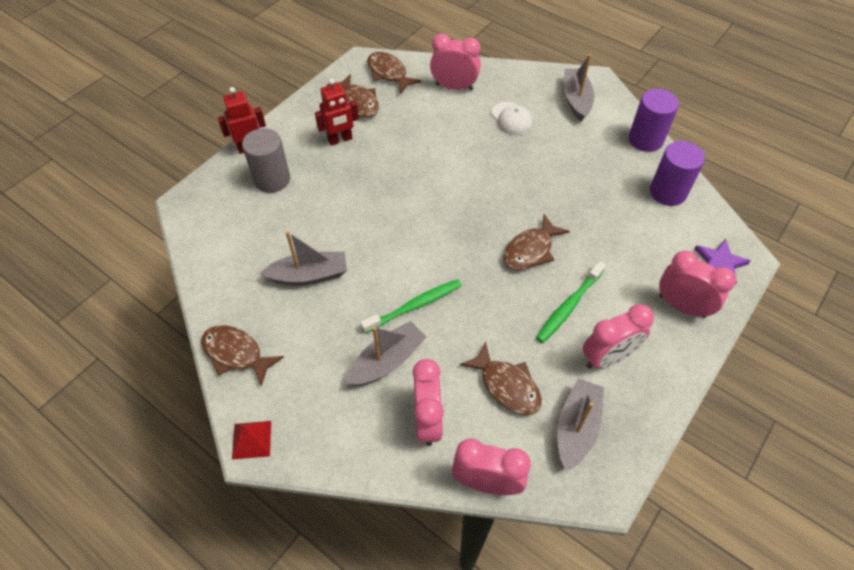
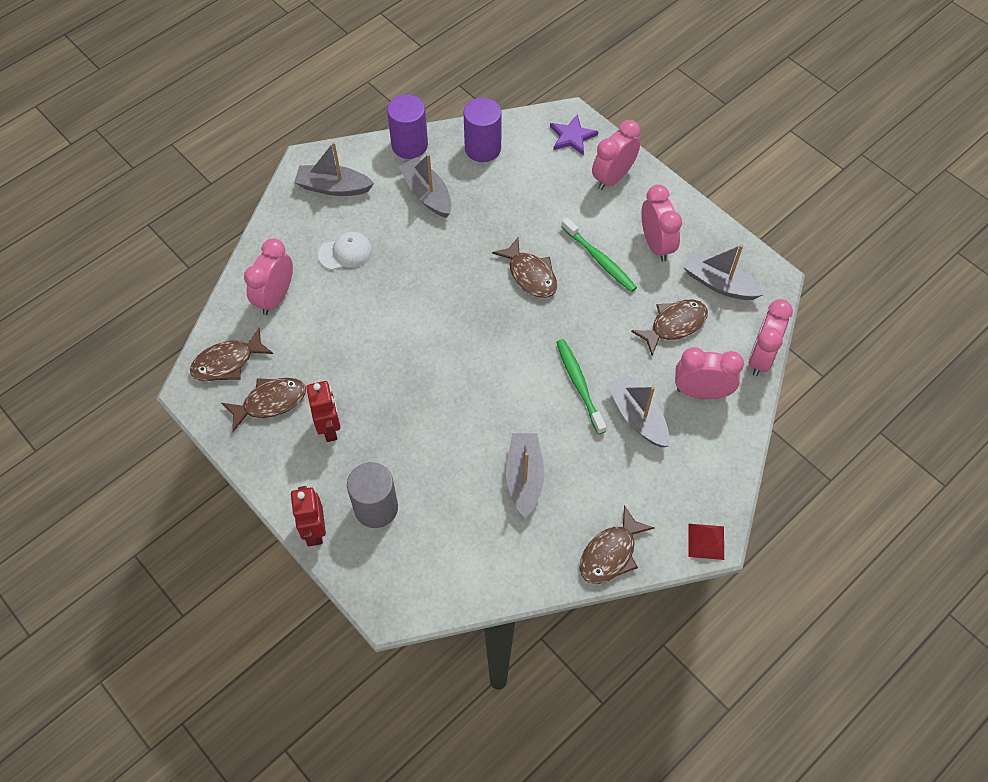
camera: 80 degrees left, 5 degrees up
(595, 160) = (427, 194): none -> grey boat

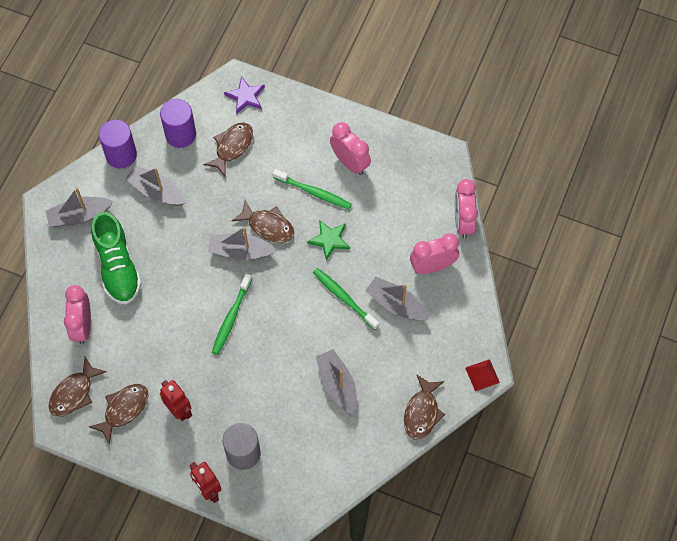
camera: 25 degrees left, 5 degrees up
(345, 252) = (117, 267): white cap -> green shoe
(440, 353) = (231, 317): none -> green toothbrush
(593, 316) = (329, 240): none -> green star
(613, 177) = (293, 119): pink clock -> none
(674, 325) = (391, 222): brown fish -> brown fish (232, 147)
(719, 283) = (409, 175): grey boat -> grey boat (240, 251)

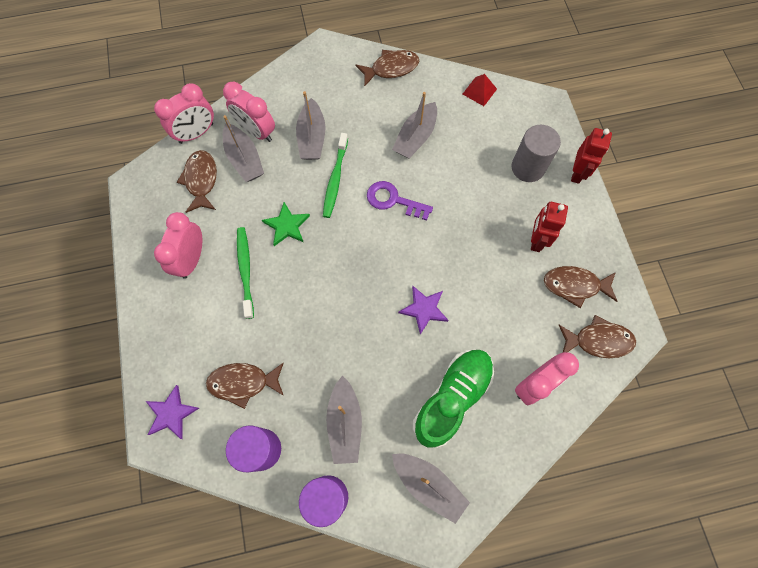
camera: 125 degrees left, 5 degrees up
(191, 291) = (424, 309): none -> purple star
(231, 317) = (422, 257): green toothbrush -> none
(240, 251) = (352, 294): grey boat -> grey boat (244, 159)
(268, 226) = (309, 287): brown fish -> brown fish (201, 180)
(293, 329) = (393, 200): none -> purple key
(482, 375) = (329, 47): red pyramid -> red pyramid (479, 91)

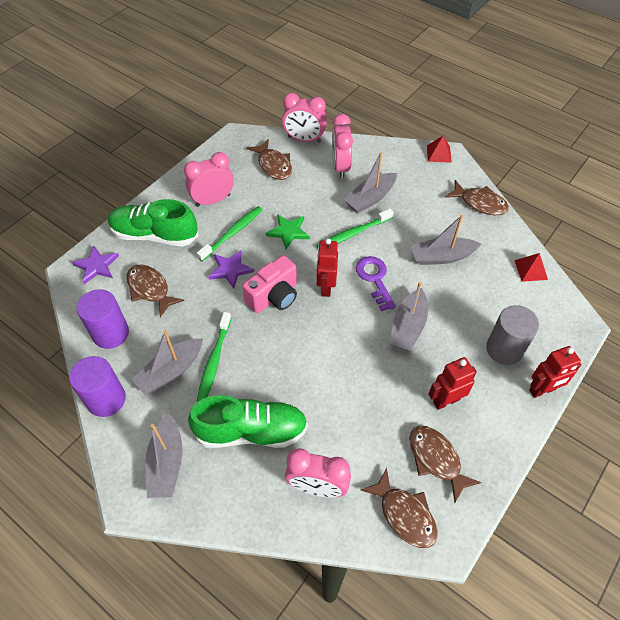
camera: 50 degrees right, 15 degrees down
(184, 337) = (155, 235): none -> green shoe
(201, 180) = (273, 165): brown fish -> brown fish turned 105 degrees clockwise
(244, 159) = (313, 175): grey boat -> grey boat (408, 327)
(315, 52) = (439, 153): none -> red pyramid
(342, 287) = (274, 296): none -> pink camera
(364, 380) = (214, 361): none -> green toothbrush
(368, 241) = (326, 287): none -> red robot
(424, 309) = (306, 360): purple star -> purple star (230, 270)

